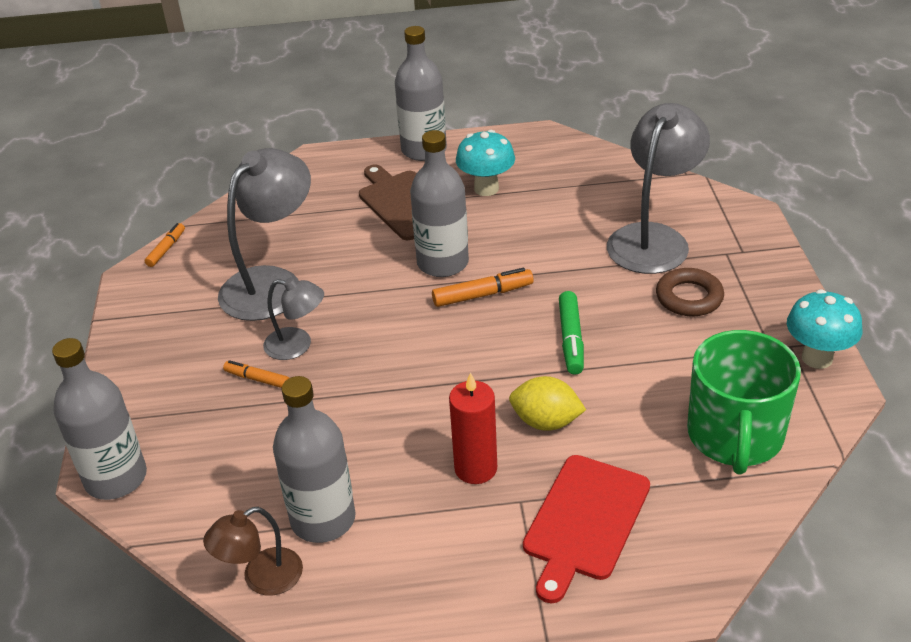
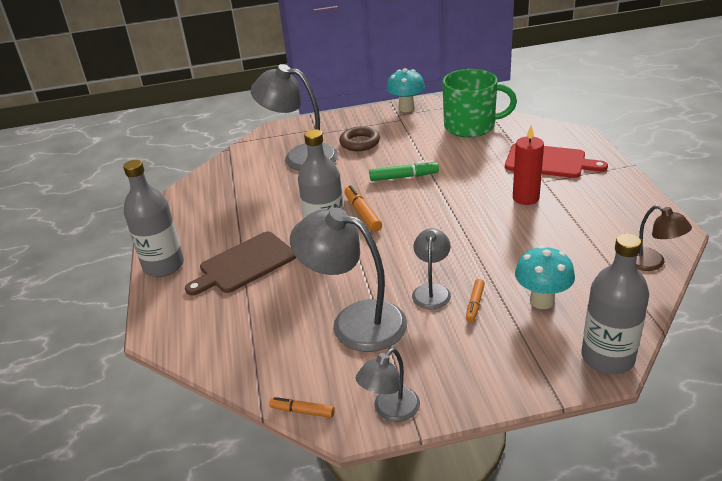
camera: 95 degrees left, 5 degrees down
(136, 303) = (390, 411): none -> grey lamp
(323, 519) = (593, 247): grey bottle -> none
(486, 188) = (231, 226): turquoise mushroom -> turquoise mushroom (542, 301)
(546, 422) = (479, 179): yellow lemon -> none

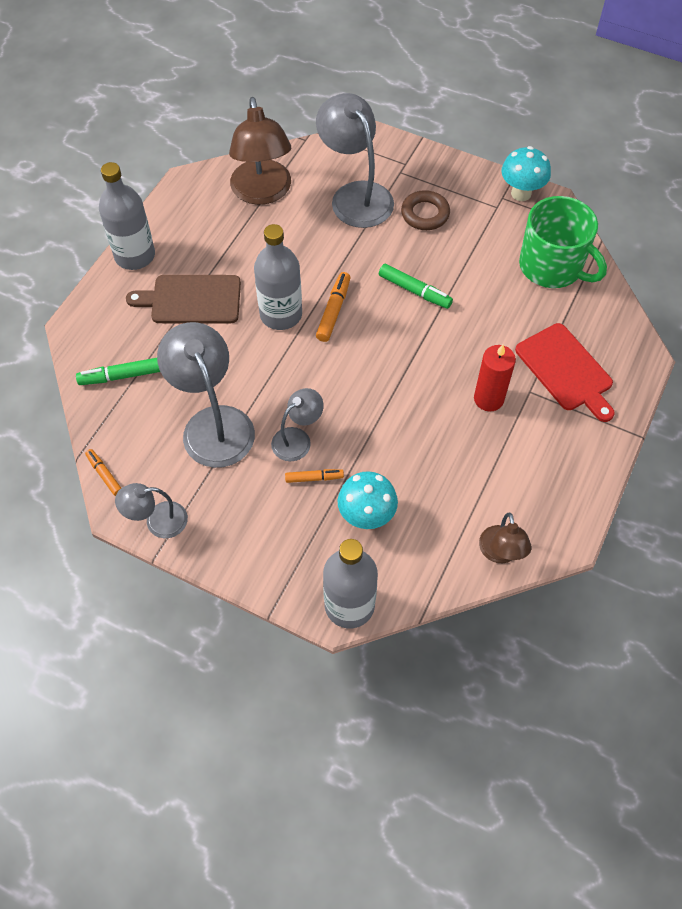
camera: 35 degrees right, 25 degrees up
(230, 186) = (262, 193): none -> brown lamp
(238, 339) = (121, 376): none -> green marker
(475, 304) = (314, 478): orange marker -> orange marker turned 150 degrees counterclockwise

